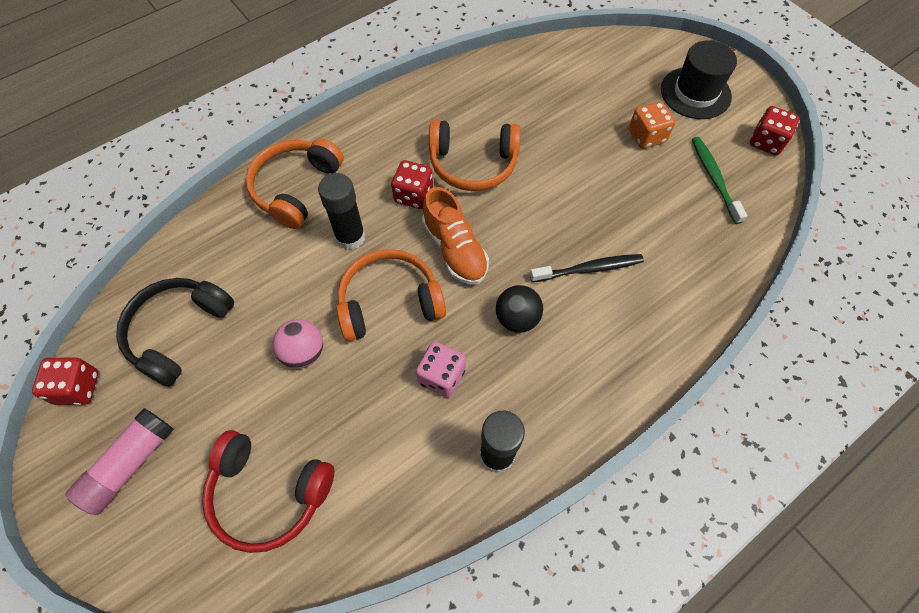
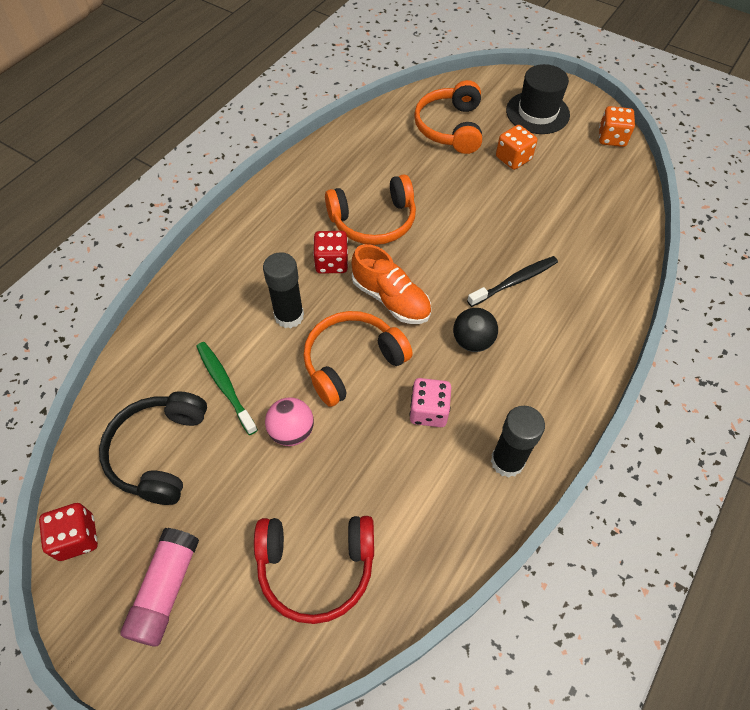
camera: 20 degrees left, 5 degrees down
(296, 188) = (216, 287): orange headphones -> orange headphones (450, 127)
(714, 178) = (583, 178): green toothbrush -> green toothbrush (225, 386)
(766, 142) = (611, 138): red dice -> orange dice

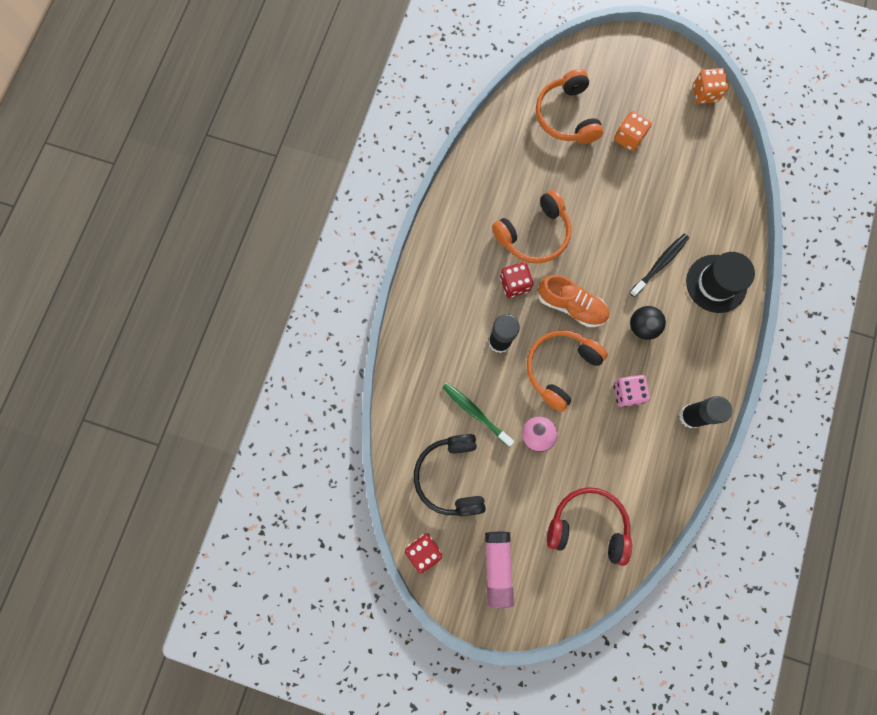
camera: 15 degrees left, 20 degrees up
(316, 567) = (588, 525): red headphones -> red headphones turned 150 degrees counterclockwise
(537, 113) = (636, 79): black hat -> black hat (716, 283)

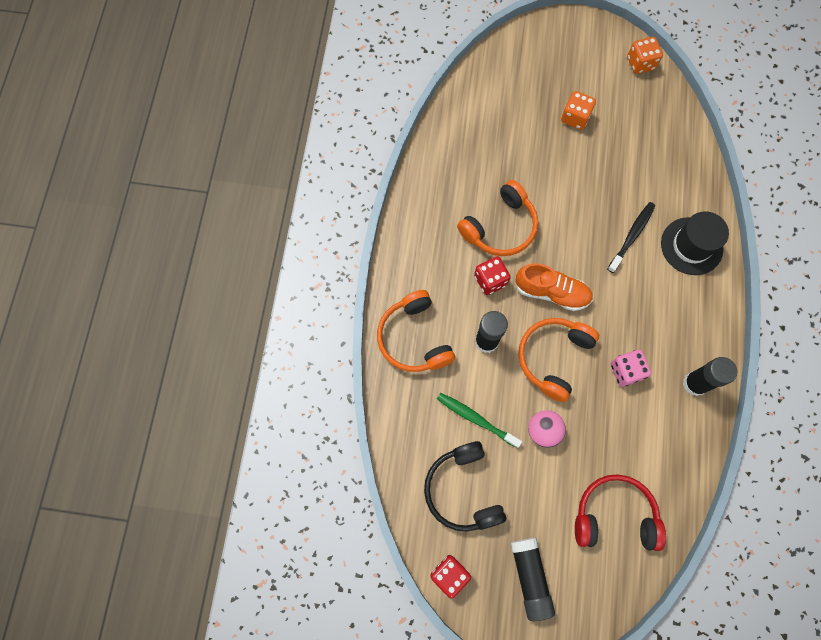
camera: 10 degrees left, 5 degrees down
(498, 567) = (530, 577): pink glue stick -> black glue stick
(566, 116) = (509, 106): orange headphones -> orange headphones (414, 338)
(642, 326) = (627, 301): black ball -> none

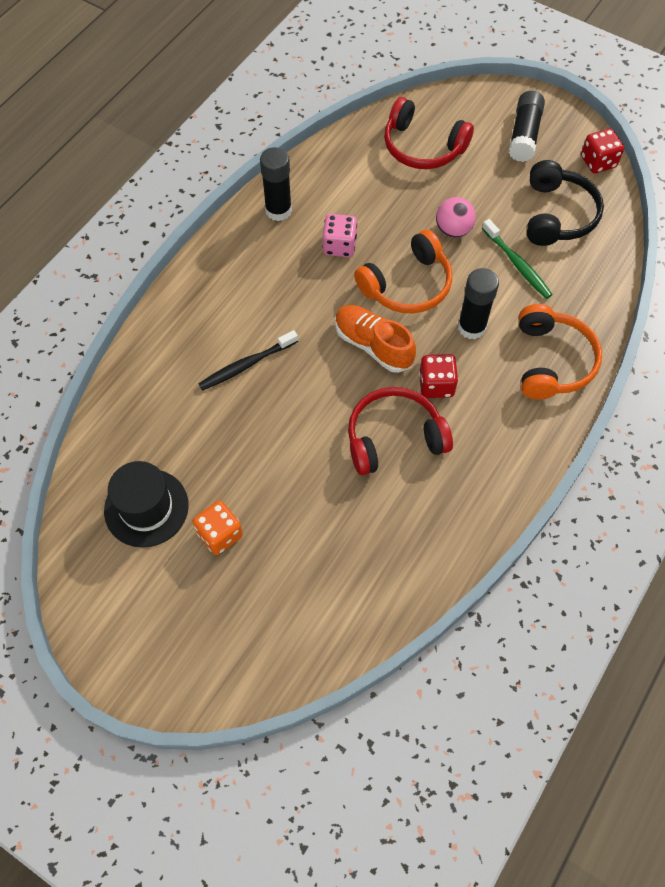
camera: 155 degrees left, 10 degrees down
(500, 227) = (394, 438): orange headphones -> red headphones
(640, 63) = (82, 572): orange dice -> none
(691, 246) = (188, 328): black hat -> black hat (146, 508)

